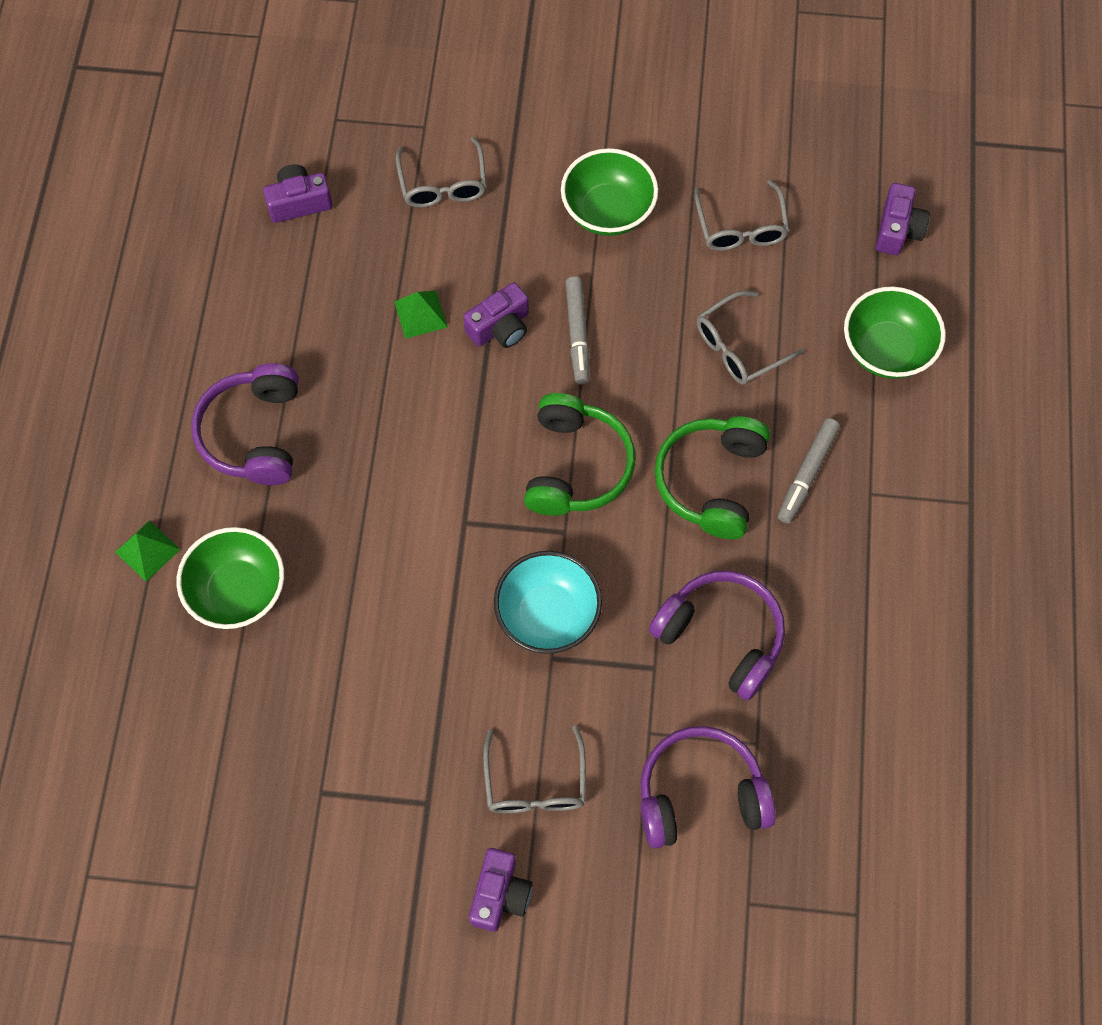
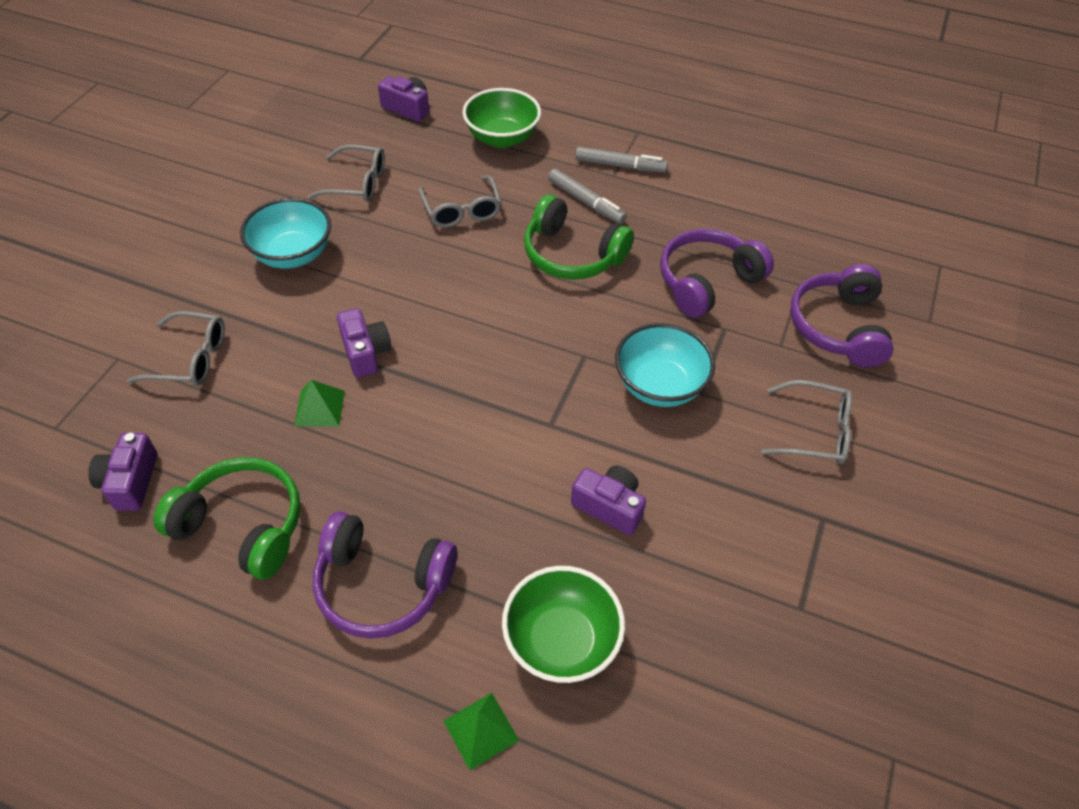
camera: 75 degrees left, 15 degrees down
(500, 894) = (915, 482): purple camera -> purple camera (609, 506)
(576, 466) = (525, 333): green headphones -> green headphones (242, 526)
(577, 334) = (400, 302): grey marker -> grey marker (620, 166)
(608, 211) = (293, 254): green bowl -> turquoise bowl

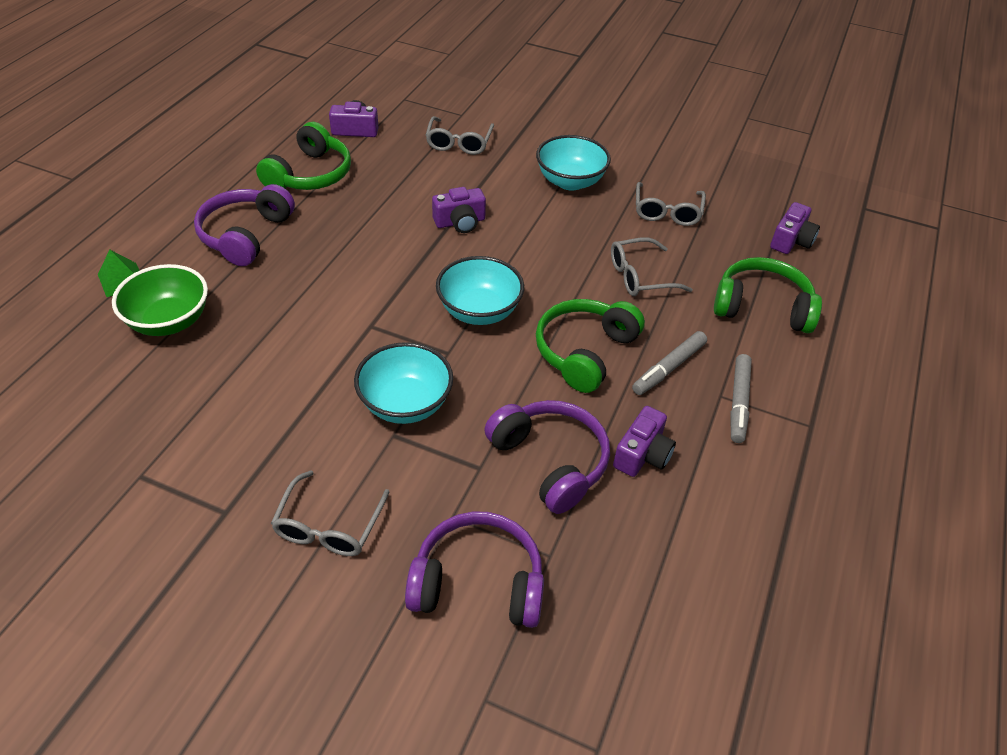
camera: 90 degrees right, 5 degrees down
(319, 408) = (406, 202): green pyramid -> none
(502, 138) = (762, 307): green bowl -> green headphones
(520, 332) = (479, 311): none -> turquoise bowl
(609, 506) = (278, 357): purple camera -> purple camera (642, 454)

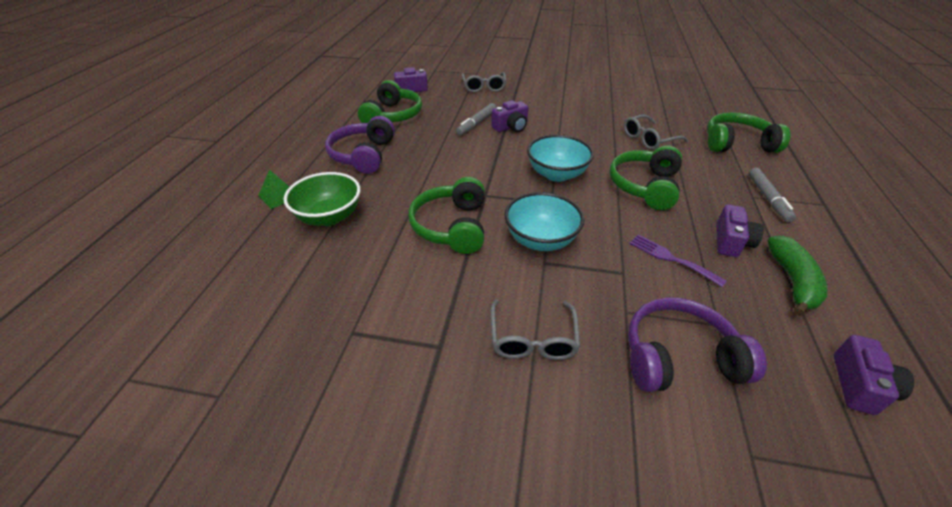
camera: 10 degrees left, 5 degrees down
(308, 364) = (452, 226): none -> green headphones
(550, 461) = (671, 258): purple headphones -> purple fork
(570, 181) = (568, 97): turquoise bowl -> none
(667, 212) = (639, 104): grey glasses -> none
(669, 368) = (707, 186): grey marker -> grey marker (477, 123)
(680, 522) = (792, 281): none -> green banana
(791, 240) = (725, 108): purple camera -> purple camera (859, 385)

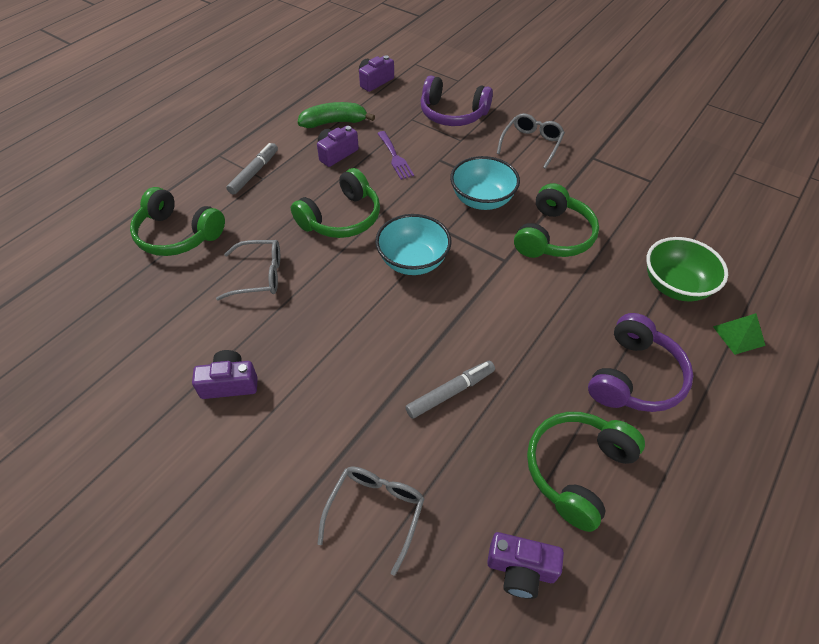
camera: 155 degrees left, 10 degrees up
(511, 127) = (407, 364): purple camera -> purple camera (229, 383)
(792, 281) = (334, 122): green banana -> green banana turned 45 degrees clockwise

